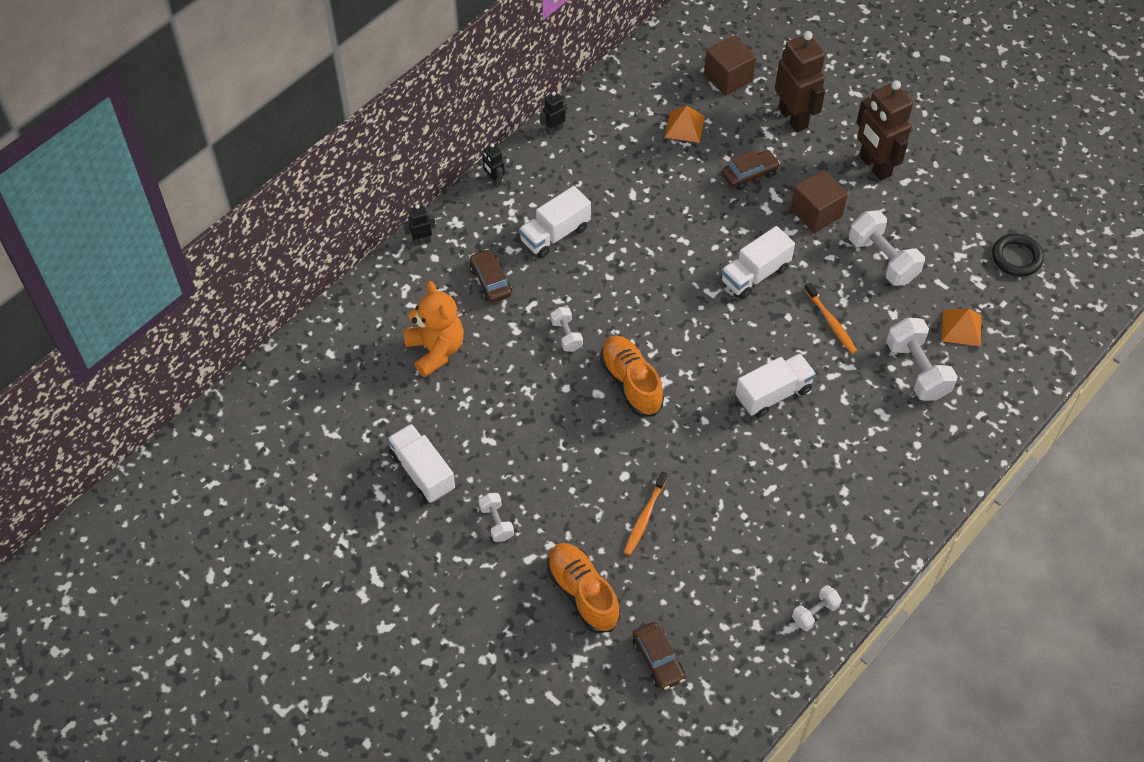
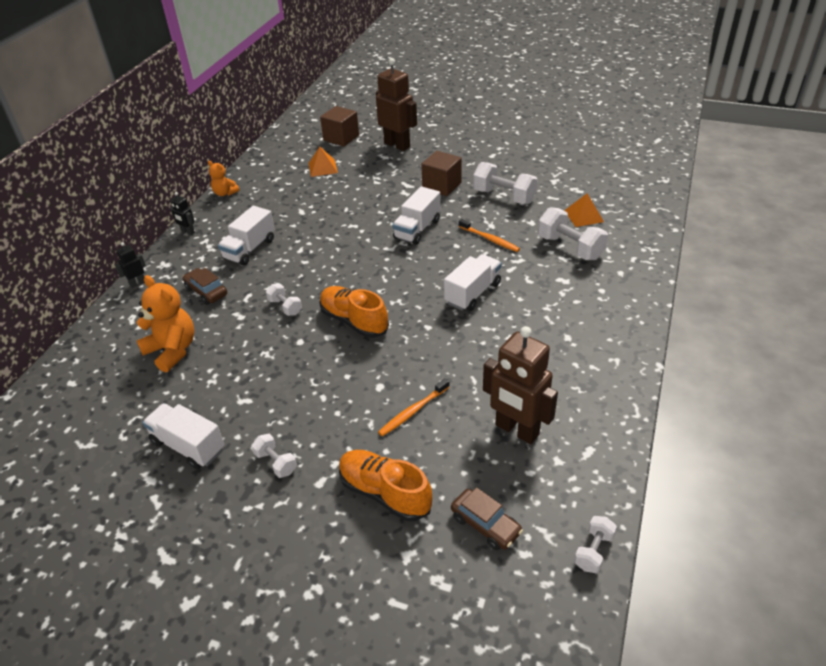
camera: 20 degrees left, 15 degrees down
(554, 129) = (225, 193): black robot -> orange teddy bear
(644, 517) = (412, 411): orange toothbrush -> orange toothbrush turned 45 degrees clockwise
(749, 174) = (383, 179): brown car -> none
(815, 613) = (601, 432): white dumbbell -> white dumbbell (593, 551)
(874, 166) = (467, 153): brown robot -> brown robot (516, 430)
(1016, 257) = (592, 171): black ring -> none

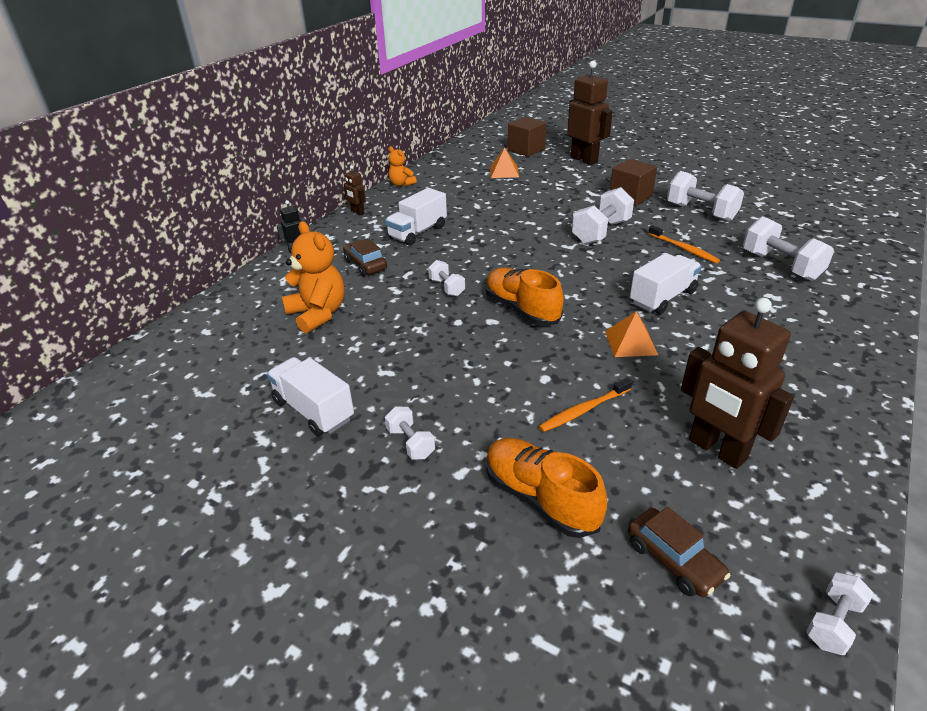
camera: 10 degrees right, 5 degrees down
(188, 232) = (357, 212): black robot -> brown robot
(417, 229) = (601, 232): white truck -> white dumbbell
(583, 216) = (795, 237): orange pyramid -> orange pyramid (630, 342)

